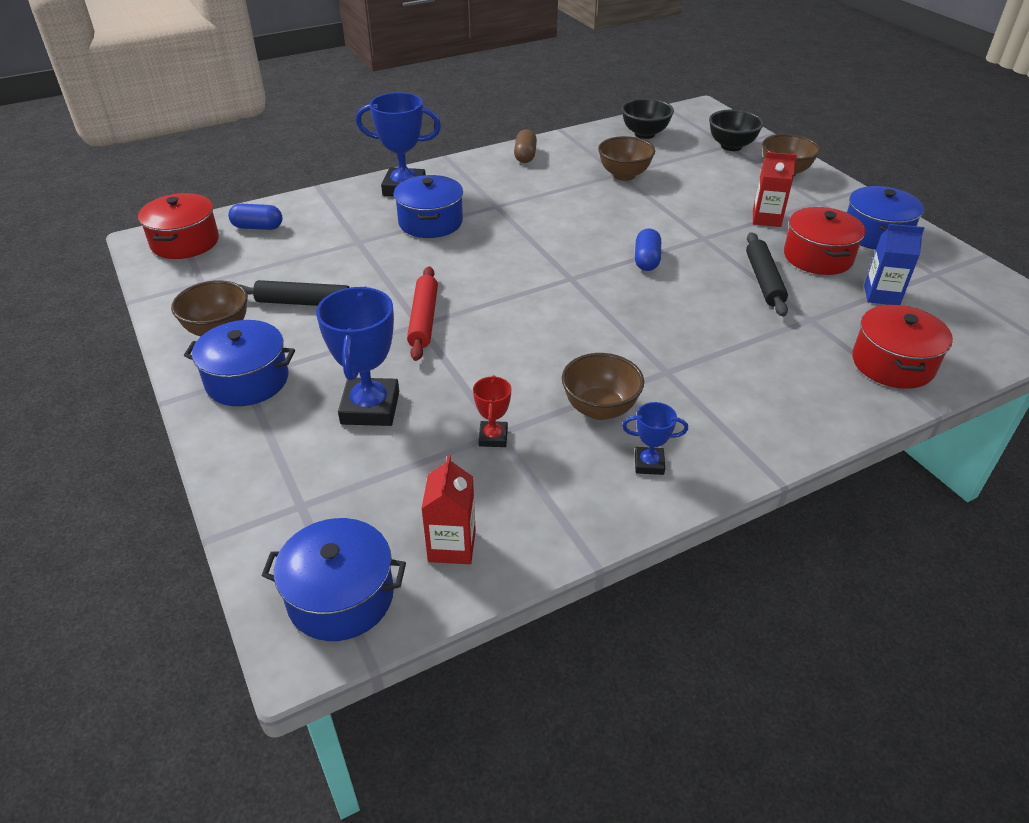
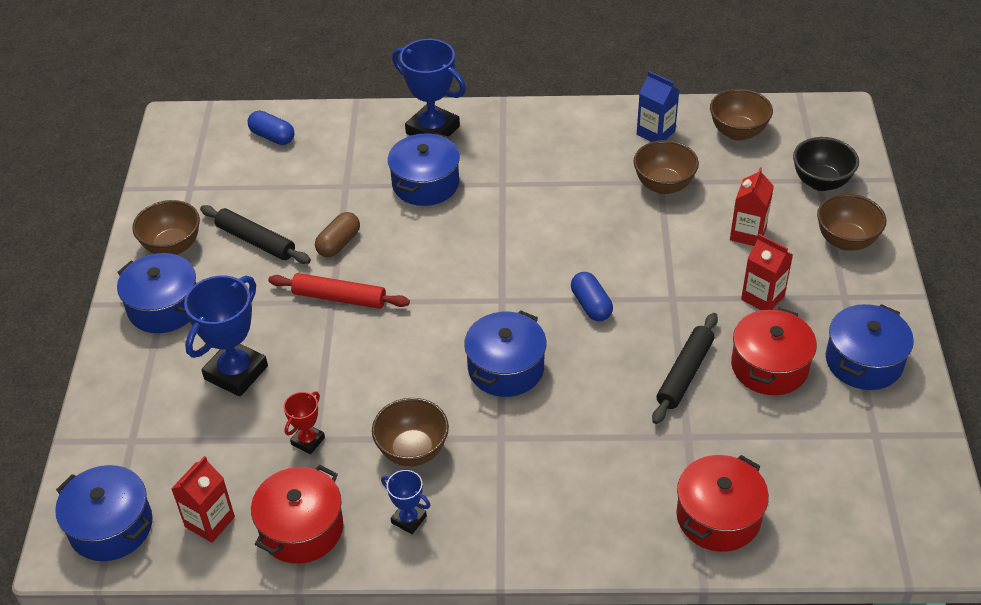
camera: 30 degrees right, 5 degrees up
(185, 242) = (203, 134): red pot -> red pot (301, 528)
(424, 319) = (339, 298): red rolling pin -> red rolling pin turned 75 degrees clockwise
(525, 156) = (583, 124): brown capsule -> brown capsule (338, 243)
(621, 322) = (506, 368): none -> blue pot
(644, 134) = (738, 132): black bowl -> brown bowl
(646, 260) = (591, 305): blue capsule -> blue capsule turned 60 degrees counterclockwise
(714, 186) = (748, 234): none -> red carton
(881, 295) = (789, 437): blue carton -> blue carton (655, 133)

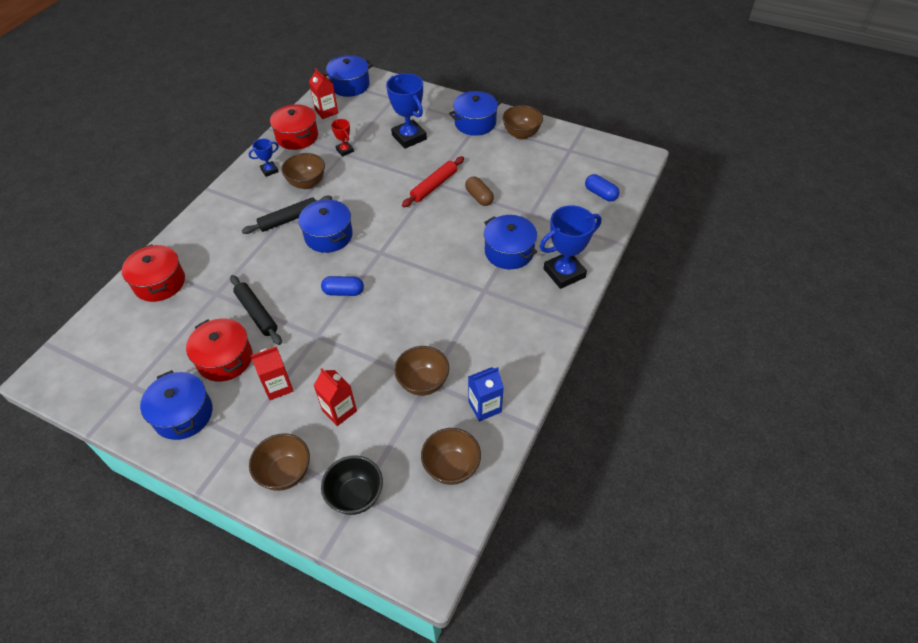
camera: 115 degrees right, 5 degrees up
(255, 241) = (504, 165): black rolling pin -> black rolling pin (289, 219)
(272, 136) = (600, 194): blue capsule -> blue capsule turned 75 degrees clockwise

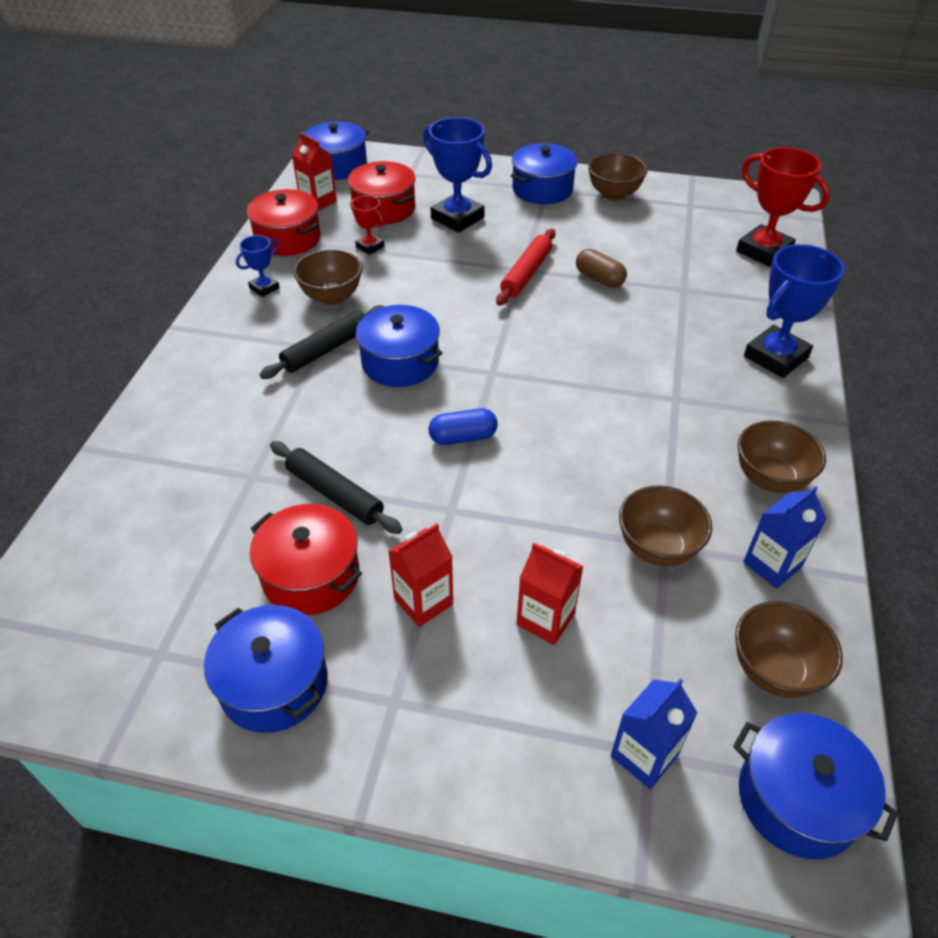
camera: 15 degrees left, 5 degrees down
(159, 283) = (145, 476): red pot -> red pot (384, 208)
(285, 473) = (504, 745): brown bowl -> brown bowl (770, 479)
(356, 496) = (644, 755): black bowl -> blue carton
(509, 252) = (682, 342): blue pot -> blue pot (797, 799)
(600, 194) = (763, 251): blue capsule -> red trophy

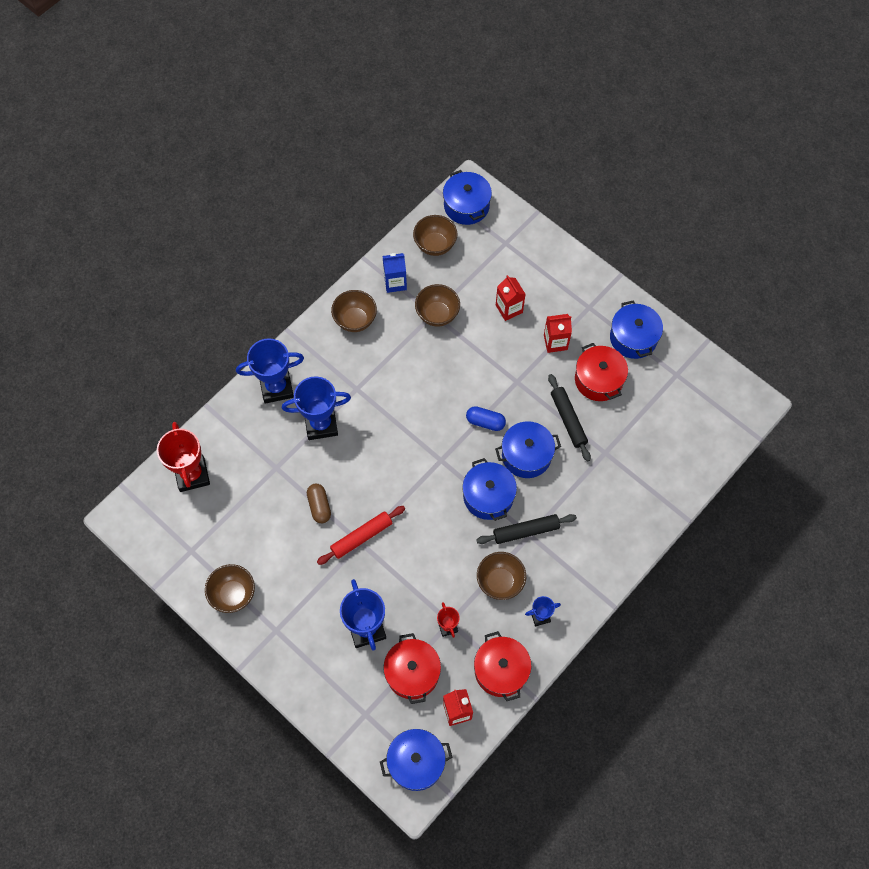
camera: 150 degrees left, 20 degrees up
(542, 189) = (279, 632): blue pot -> blue pot (526, 455)
(644, 755) = (508, 243): blue carton -> none
(679, 345) = (321, 424): none -> blue trophy

